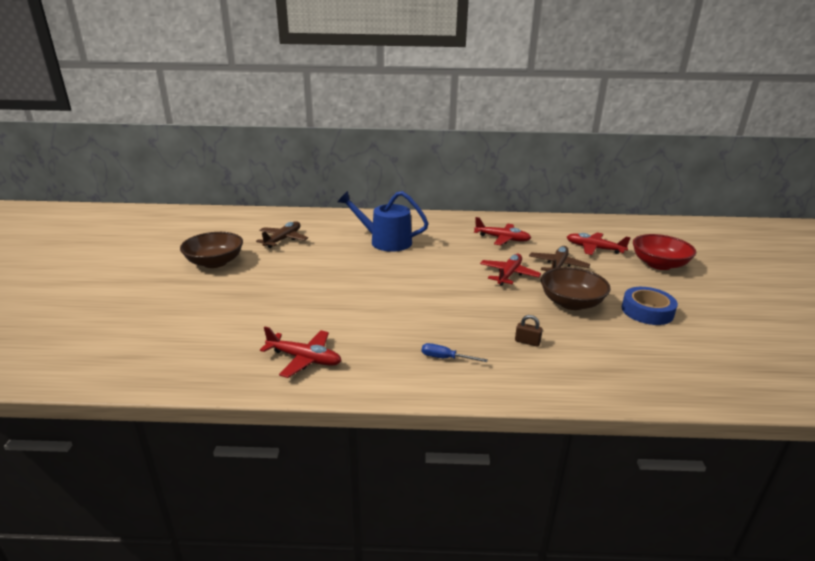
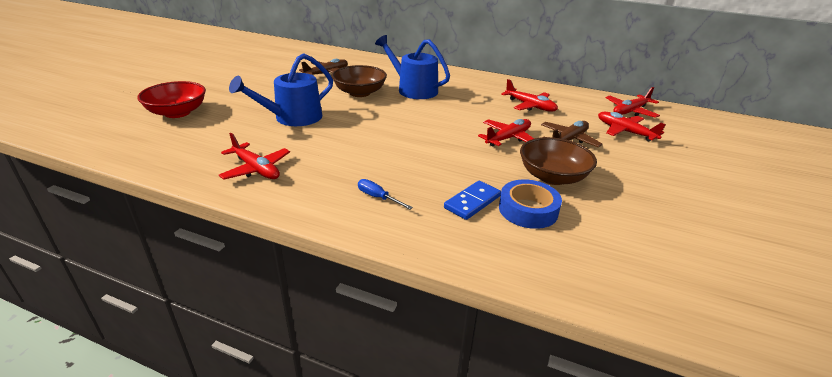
camera: 20 degrees right, 5 degrees up
(215, 262) = (257, 81): brown bowl -> brown bowl (359, 93)
(292, 296) = (293, 118): none -> blue watering can
(527, 342) = (472, 202): brown padlock -> blue domino
(584, 228) = (630, 111): none -> red plane
(647, 311) = (635, 203): blue tape -> blue tape (528, 210)
(659, 264) = (691, 160): red bowl -> red bowl (177, 112)

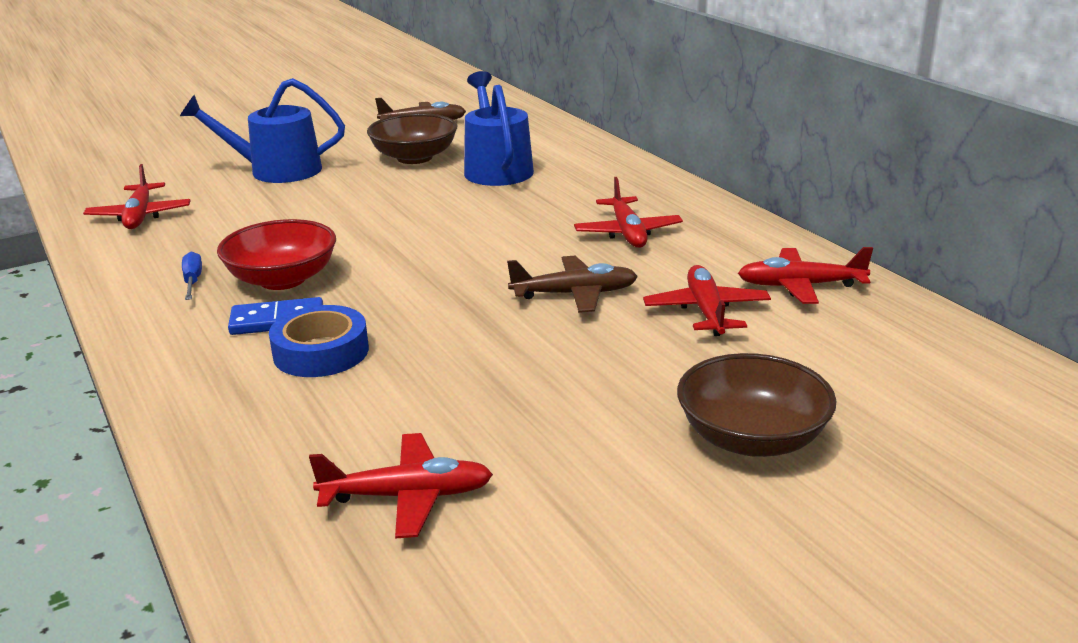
camera: 40 degrees right, 5 degrees down
(177, 112) = (177, 137): red bowl -> red bowl (282, 279)
(508, 138) = (488, 265): red plane -> red plane (408, 496)
(552, 177) = (439, 329): brown bowl -> brown bowl (751, 438)

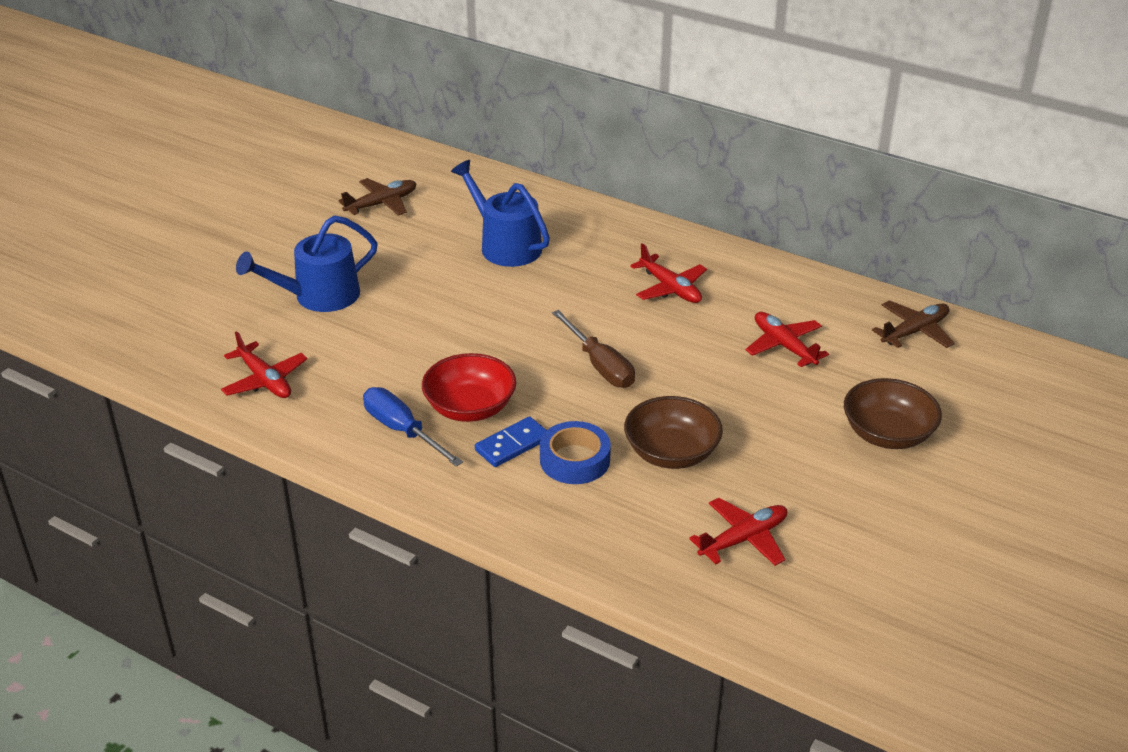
camera: 30 degrees left, 10 degrees up
(193, 281) = (402, 431): blue screwdriver -> blue screwdriver, size x1.79
(414, 157) = (422, 249): brown bowl -> brown bowl (671, 453)
(464, 278) = (600, 365): none -> brown screwdriver
(575, 294) = (689, 357): brown plane -> brown plane (914, 331)
(800, 286) = (821, 306): red plane -> none

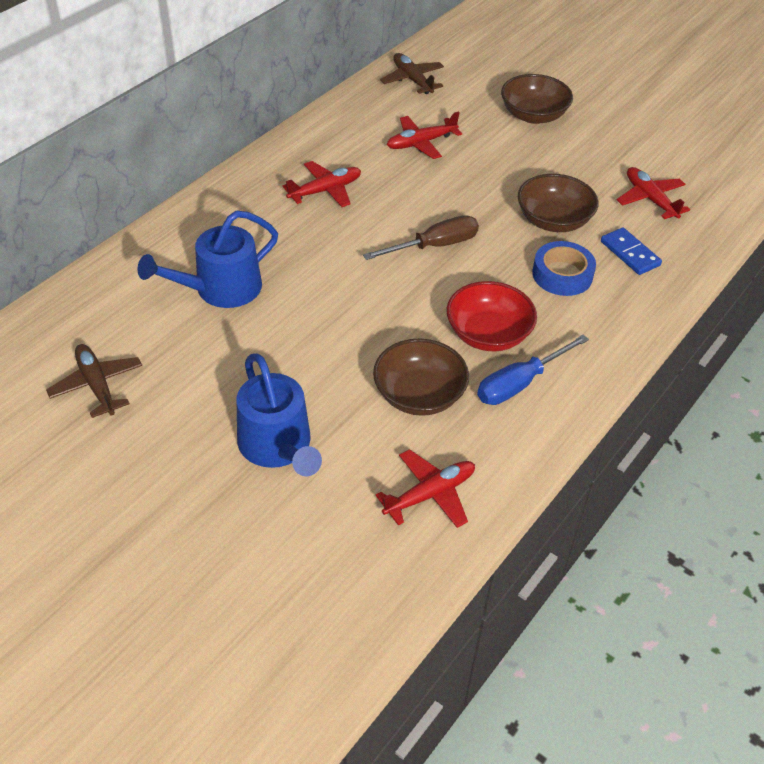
camera: 85 degrees left, 10 degrees up
(382, 367) = (419, 395): none -> brown bowl
(512, 445) = (542, 310): blue domino -> blue domino (630, 253)

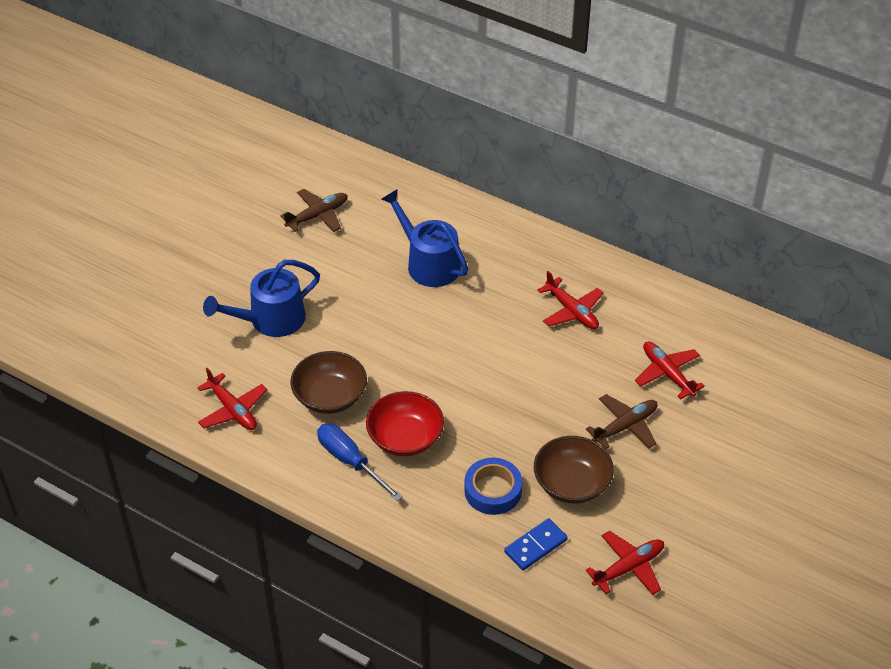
camera: 85 degrees right, 0 degrees up
(412, 80) = (778, 358): brown plane -> brown plane (625, 426)
(434, 246) = (512, 394): brown screwdriver -> none
(533, 115) = (749, 465): brown bowl -> none

